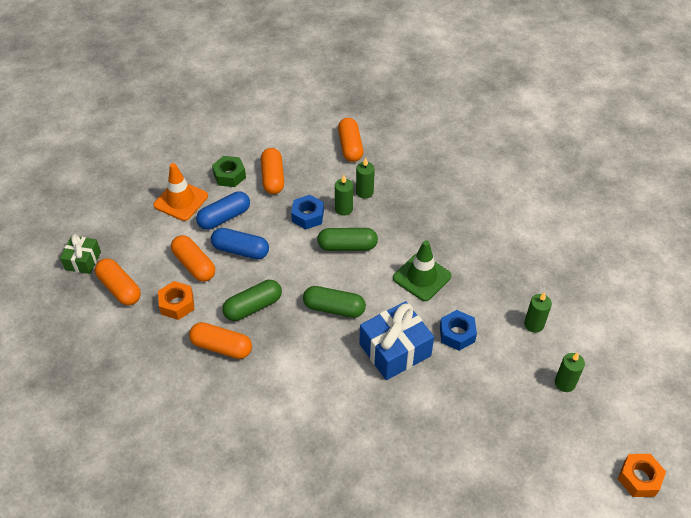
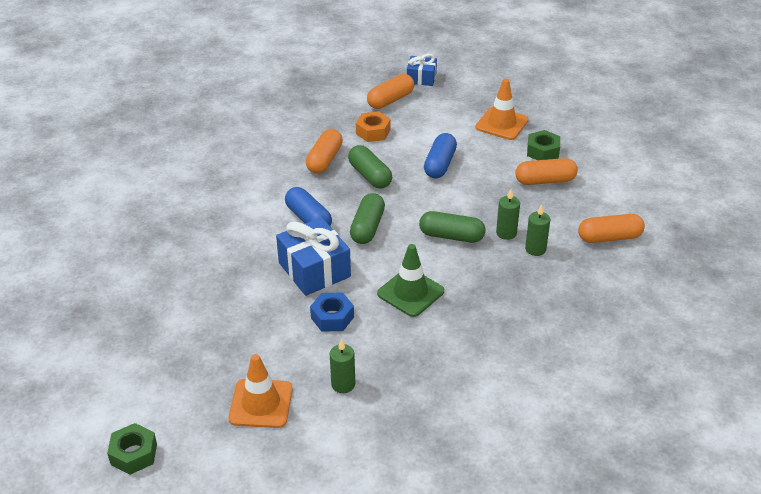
camera: 90 degrees right, 10 degrees down
(83, 260) = (421, 78): green gift -> blue gift
(194, 265) = (419, 138): orange capsule -> none
(224, 217) = (483, 152): blue capsule -> blue capsule (308, 218)
(307, 216) = (492, 207): blue nut -> none
(347, 246) = (451, 236): green capsule -> green capsule turned 75 degrees counterclockwise
(565, 383) = (261, 404): green candle -> orange traffic cone
(639, 478) = (134, 454): orange nut -> green nut

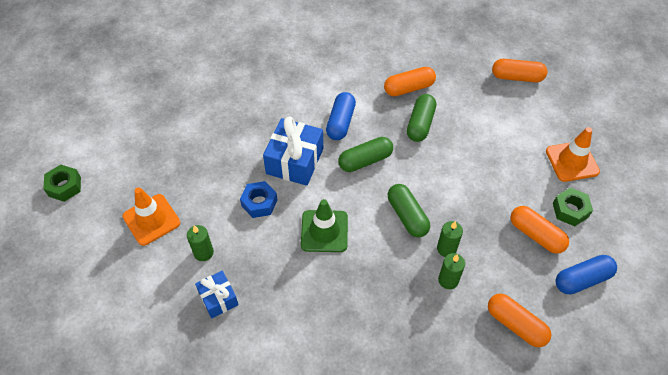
camera: 50 degrees right, 15 degrees up
(373, 132) = (469, 92): orange nut -> none
(421, 78) = (565, 76): blue gift -> blue gift (218, 298)
(440, 164) = (478, 155): blue capsule -> blue capsule (582, 279)

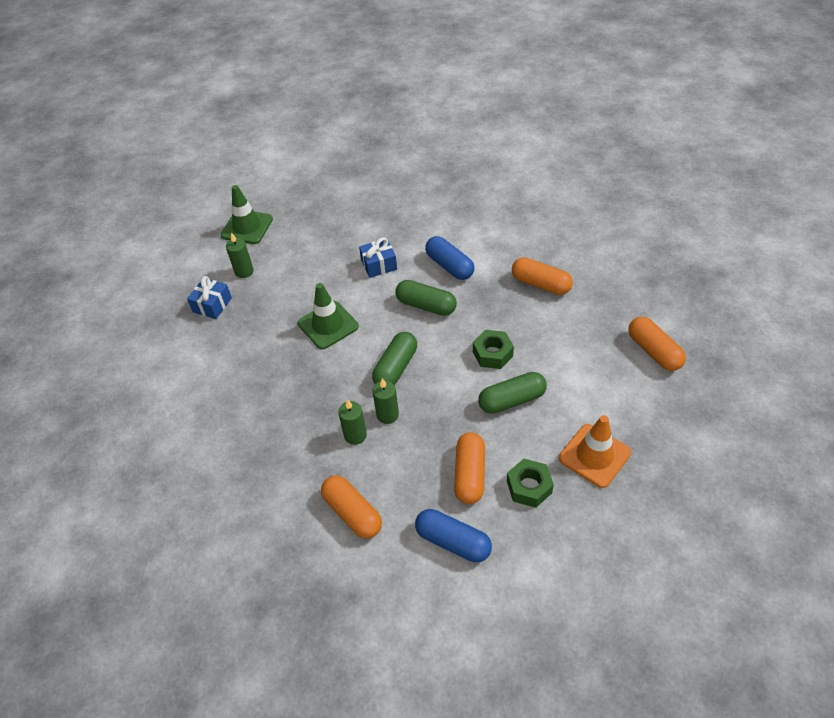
camera: 55 degrees right, 5 degrees down
(64, 186) = (234, 170): green nut -> green nut (492, 354)
(151, 219) = (247, 227): orange traffic cone -> green traffic cone
(259, 203) = (317, 271): blue nut -> none
(295, 161) = (379, 265): blue gift -> blue gift, size x0.59
(340, 122) = (449, 266): blue capsule -> blue capsule turned 75 degrees clockwise
(420, 124) = (508, 316): green capsule -> green capsule (512, 400)
(516, 324) = (352, 513): orange capsule -> orange capsule turned 45 degrees counterclockwise

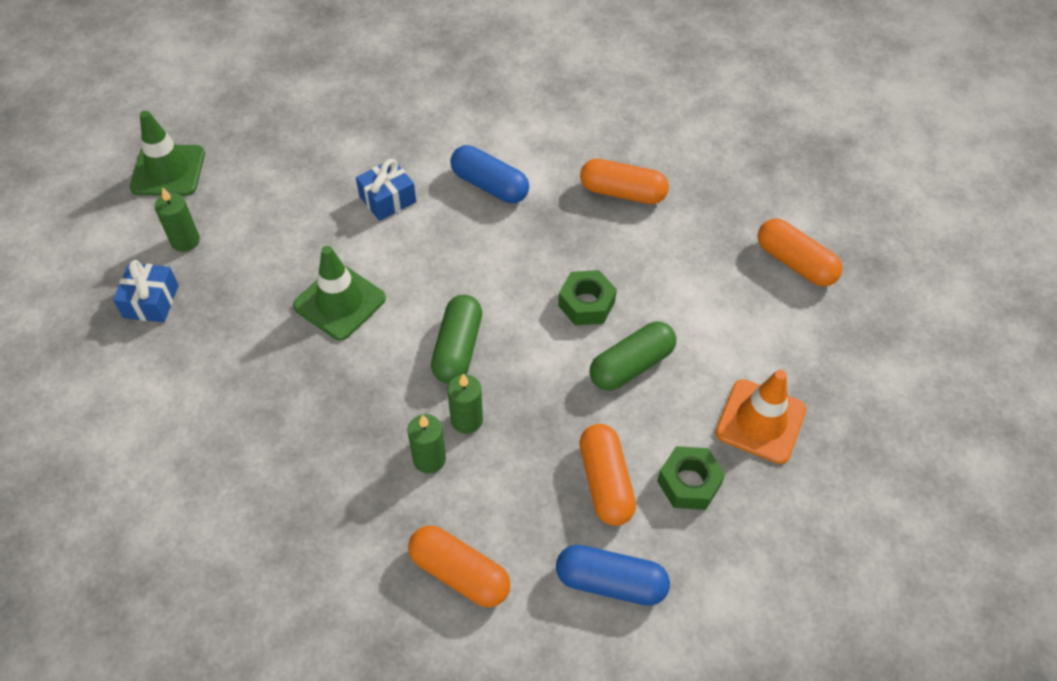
camera: 20 degrees left, 5 degrees up
(426, 305) = (473, 249): green capsule -> none

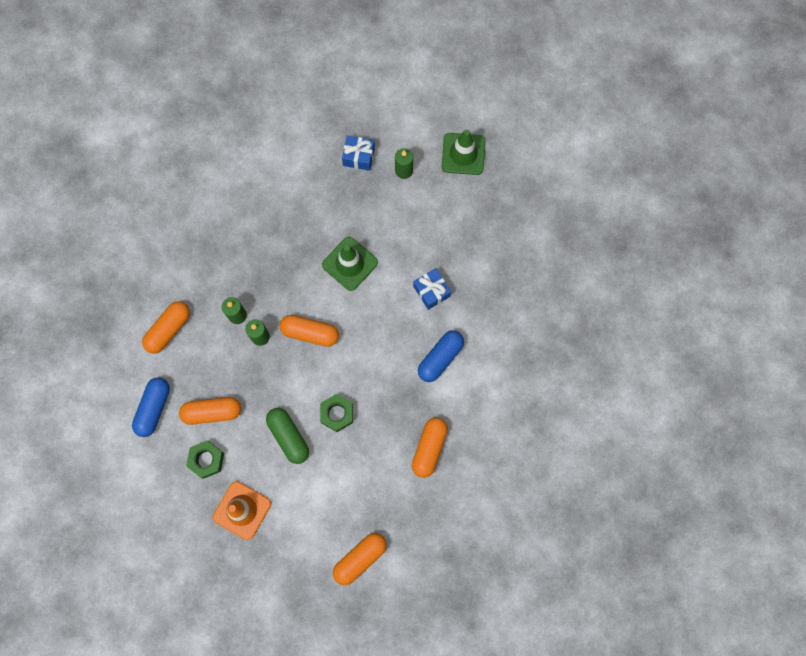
camera: 95 degrees right, 20 degrees up
(457, 348) = (310, 333): green capsule -> orange capsule

